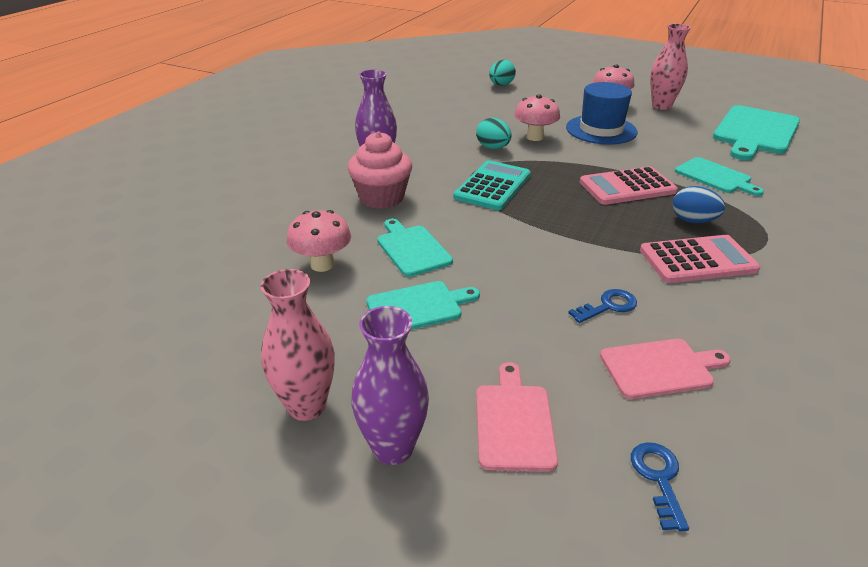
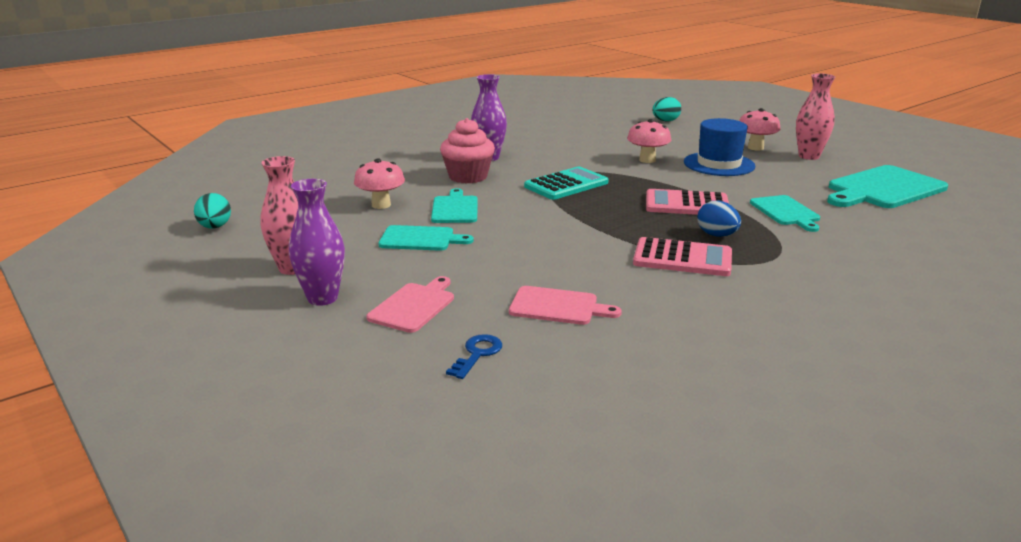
camera: 25 degrees right, 10 degrees down
(493, 148) = (599, 161): turquoise egg -> turquoise egg (215, 227)
(608, 306) = (564, 267): blue key -> none

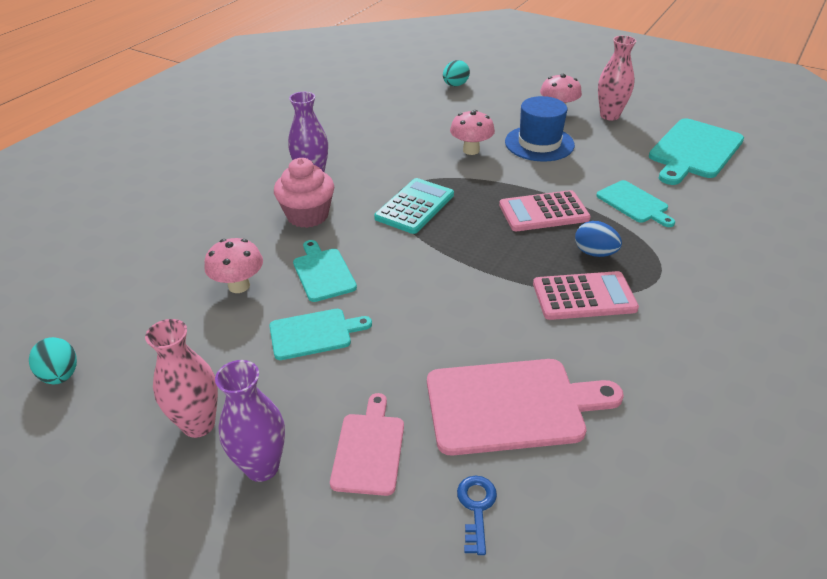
camera: 20 degrees left, 15 degrees up
(558, 306) = (512, 405): pink cutting board -> pink cutting board, size x1.72

